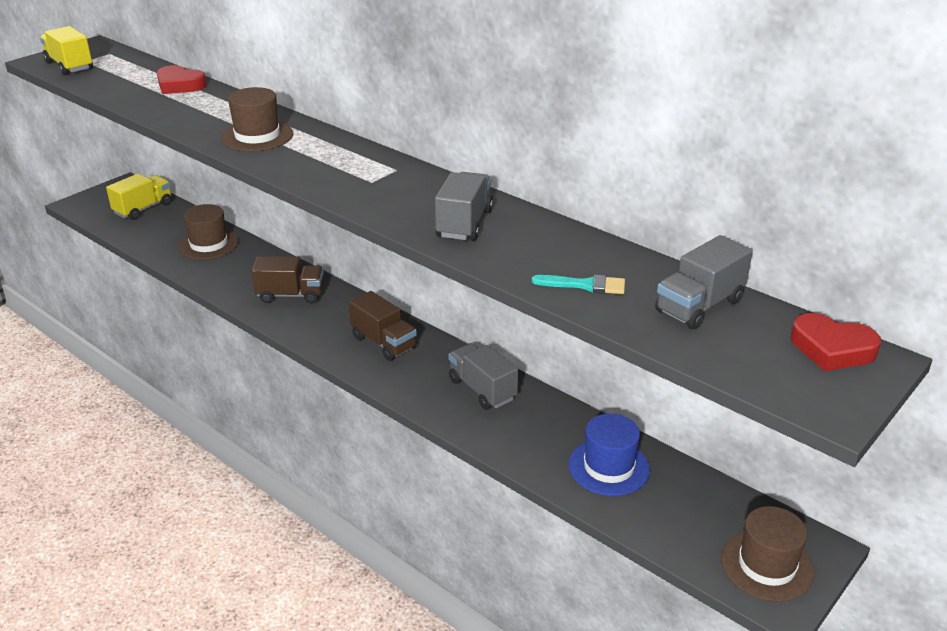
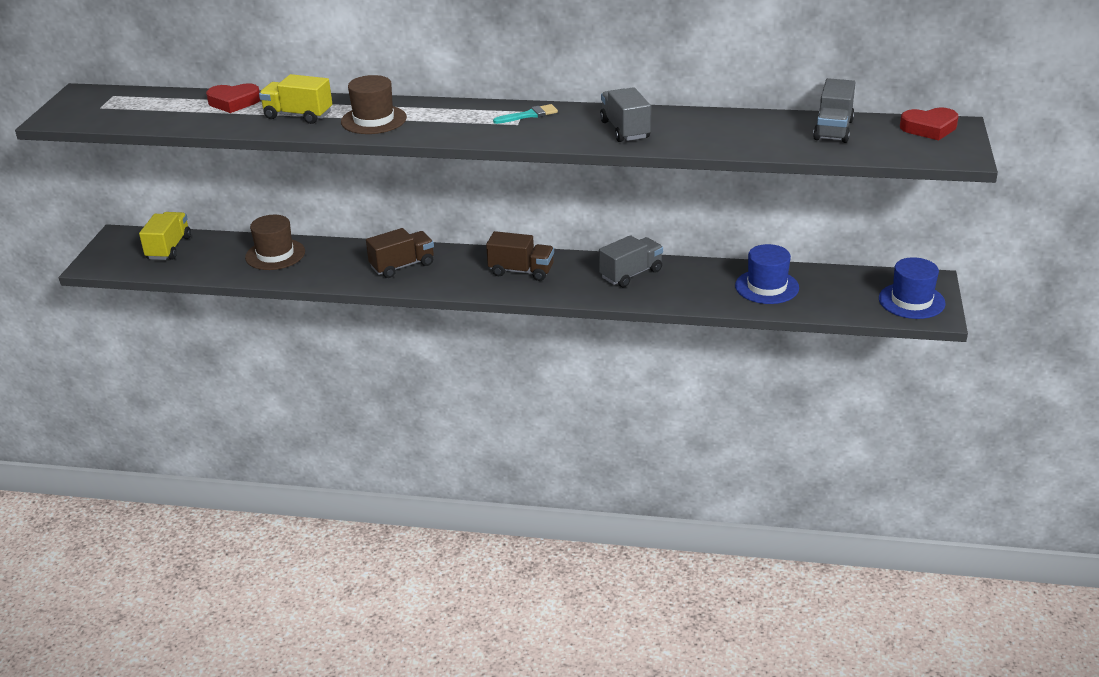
camera: 30 degrees left, 0 degrees up
(69, 66) = (93, 115): yellow truck -> yellow truck (298, 115)
(482, 389) = (631, 274): grey truck -> grey truck turned 120 degrees clockwise
(585, 285) = (753, 140): turquoise brush -> turquoise brush (529, 115)
(767, 565) = (911, 301): brown hat -> blue hat

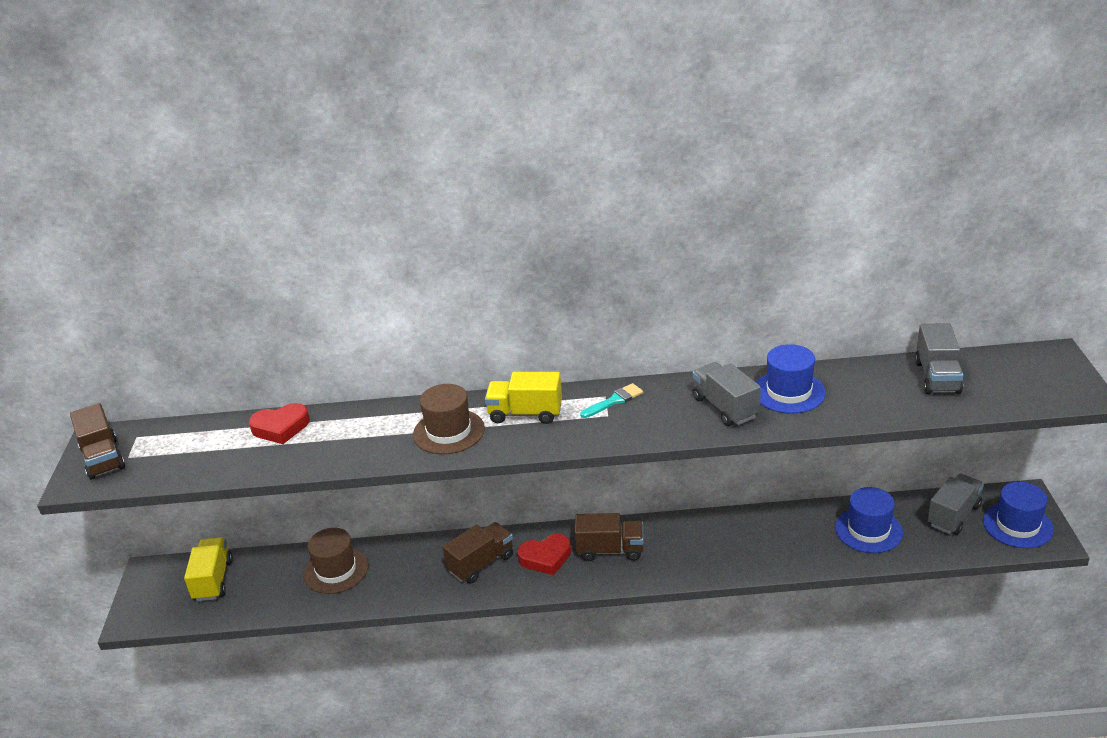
camera: 10 degrees left, 0 degrees up
(79, 106) = (103, 459): none -> brown truck
(298, 115) = (361, 437): yellow truck -> yellow truck (525, 413)
(631, 274) = (725, 536): grey truck -> grey truck (953, 515)
(689, 126) = (789, 392): none -> blue hat
(929, 128) = (1030, 361): red heart -> red heart (545, 558)

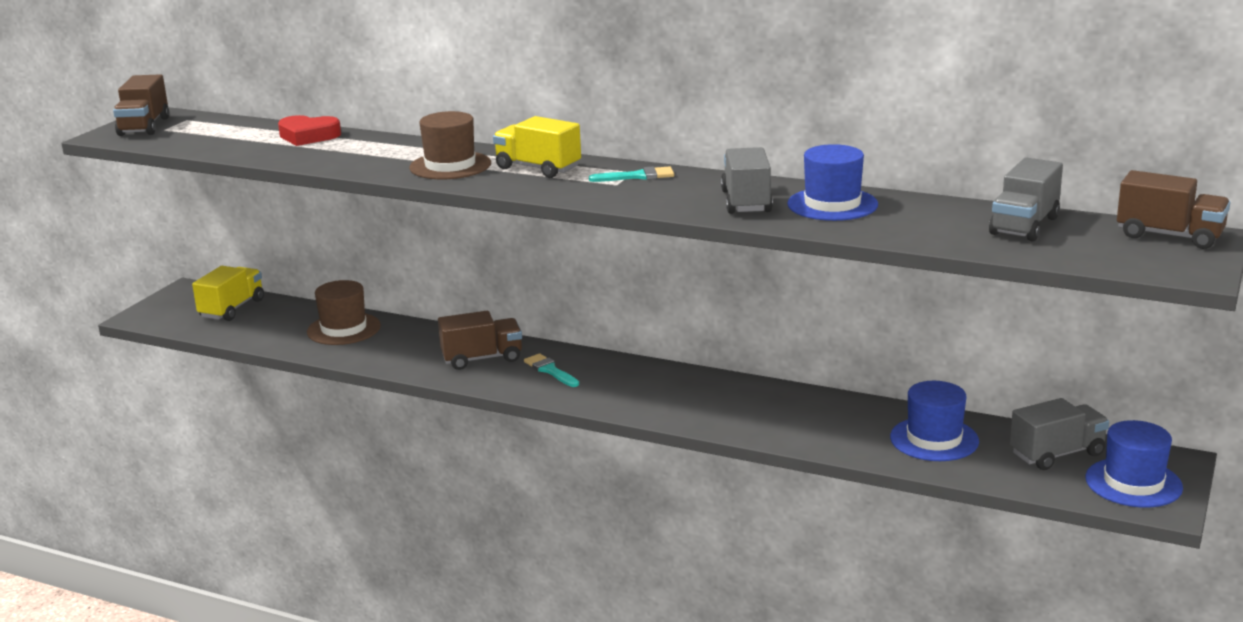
camera: 25 degrees right, 10 degrees down
(545, 558) = (550, 370): red heart -> turquoise brush
(610, 550) = (622, 382): brown truck -> brown truck (1169, 236)

